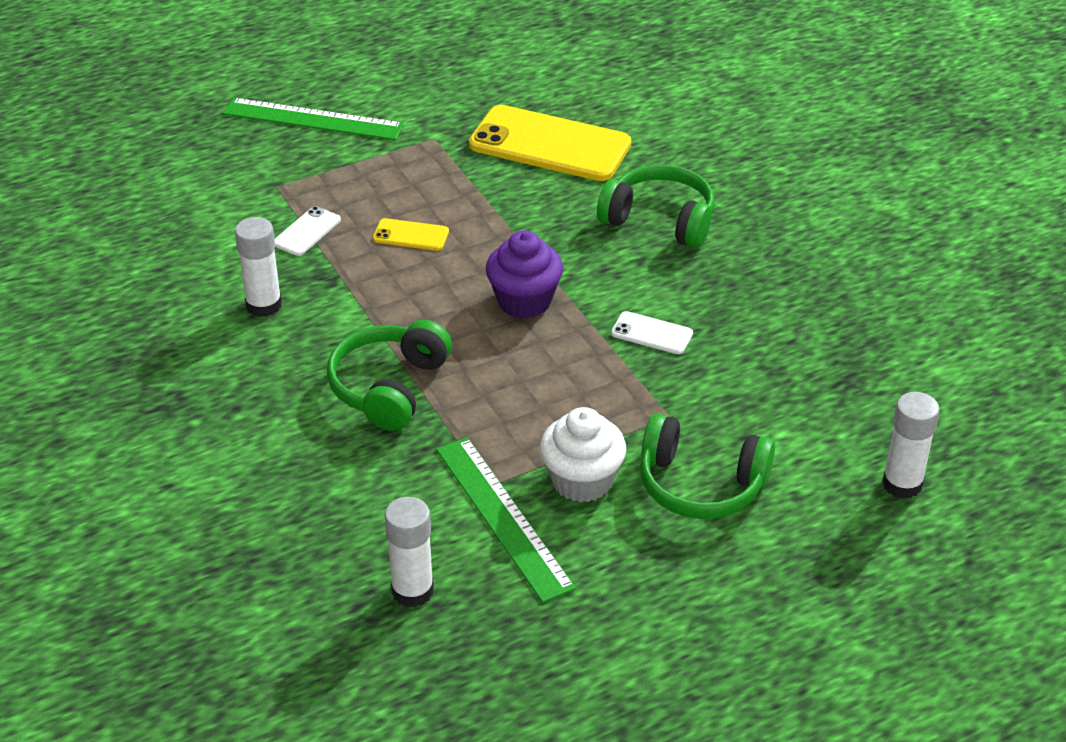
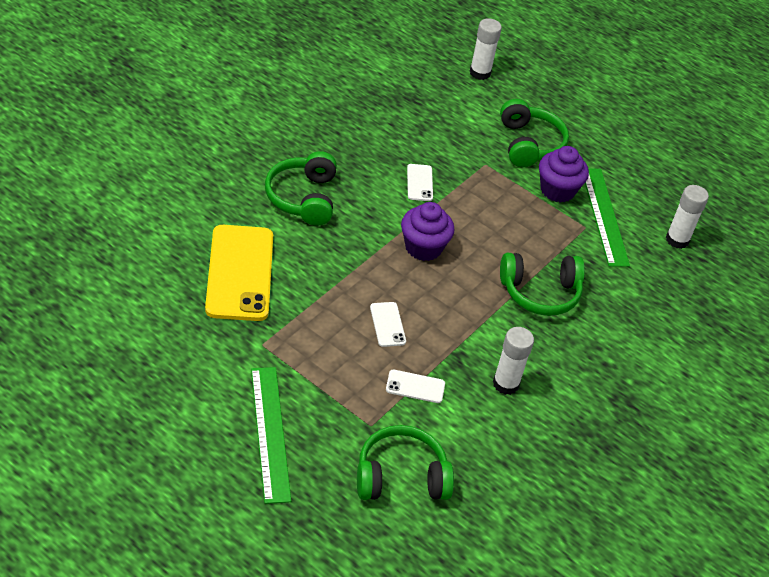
camera: 120 degrees left, 5 degrees up
(199, 190) = (401, 476): none -> green headphones
(411, 235) = (387, 324): yellow phone -> white phone
(503, 517) = (604, 216): green ruler -> green ruler turned 45 degrees counterclockwise
(582, 481) = (557, 190): white cupcake -> purple cupcake

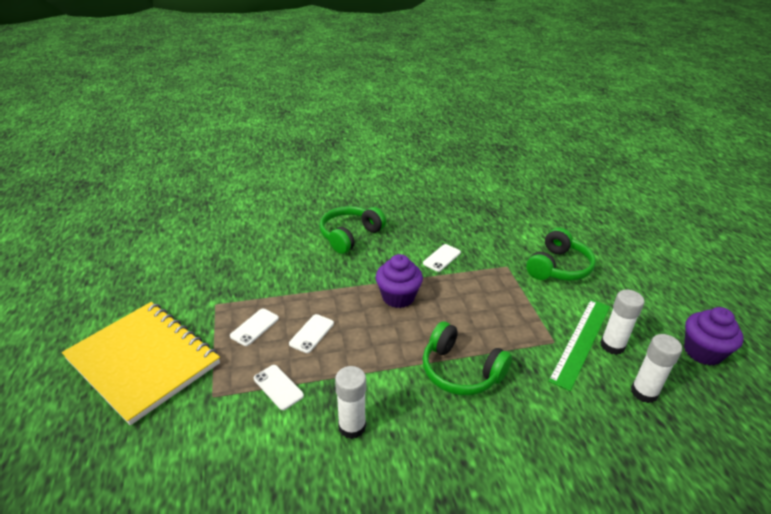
camera: 45 degrees right, 10 degrees down
(240, 273) = (257, 258): yellow phone -> none
(270, 433) = (144, 361): green ruler -> yellow notebook
(329, 346) = (254, 327): none -> white phone
(401, 476) = (182, 450): green headphones -> none
(480, 73) = (560, 214): white glue stick -> white glue stick (612, 345)
(557, 190) = (553, 305): purple cupcake -> purple cupcake (702, 352)

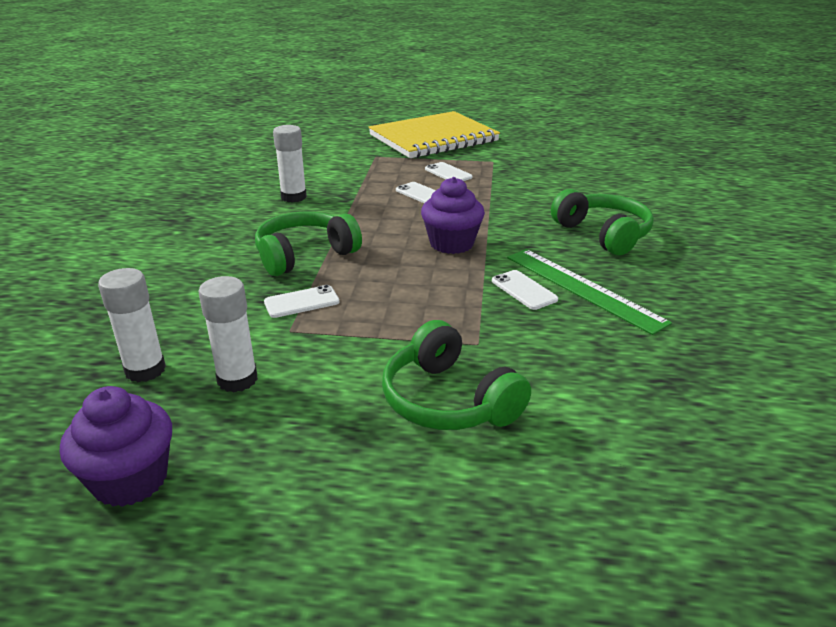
camera: 110 degrees right, 5 degrees down
(278, 387) = (364, 176): white phone -> white phone (301, 302)
(581, 341) = (270, 353): green ruler -> green ruler (582, 288)

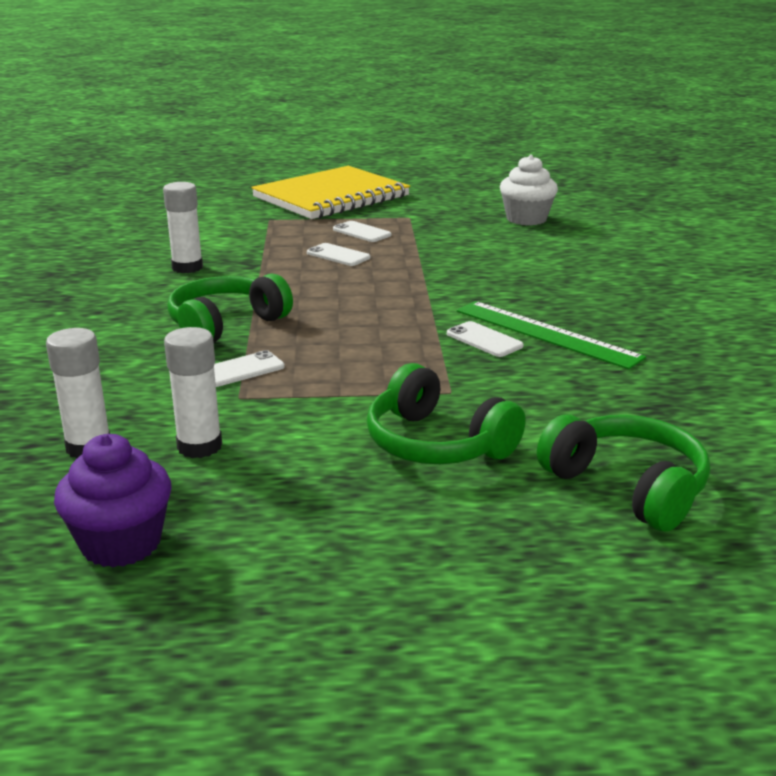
camera: 10 degrees left, 5 degrees down
(451, 244) = (390, 302): purple cupcake -> none
(594, 169) = (526, 219): none -> white cupcake
(603, 234) = (553, 282): green headphones -> green headphones (627, 487)

